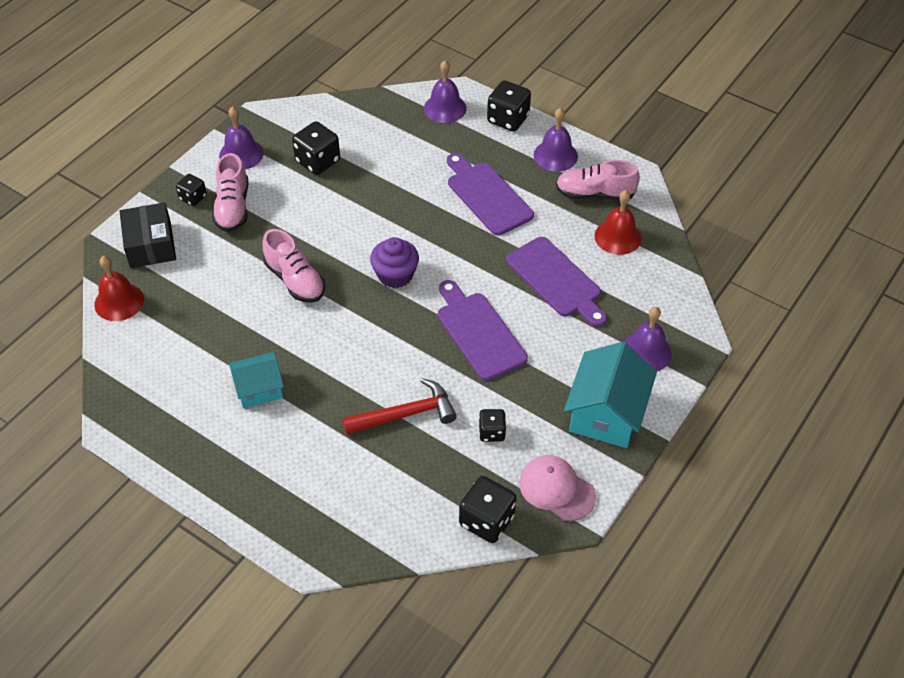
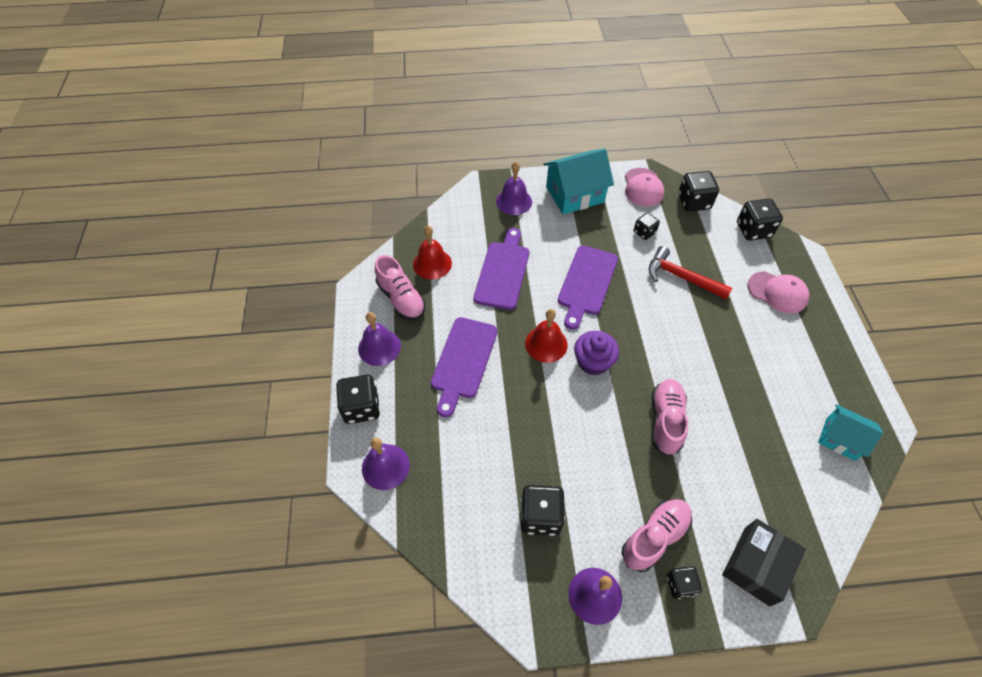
camera: 130 degrees left, 5 degrees up
(119, 301) = (822, 529): red bell -> red bell (546, 344)
(259, 389) = (760, 365): turquoise house -> turquoise house (840, 438)
(303, 480) = (777, 292): none -> pink cap
(391, 541) = (753, 230): none -> black dice

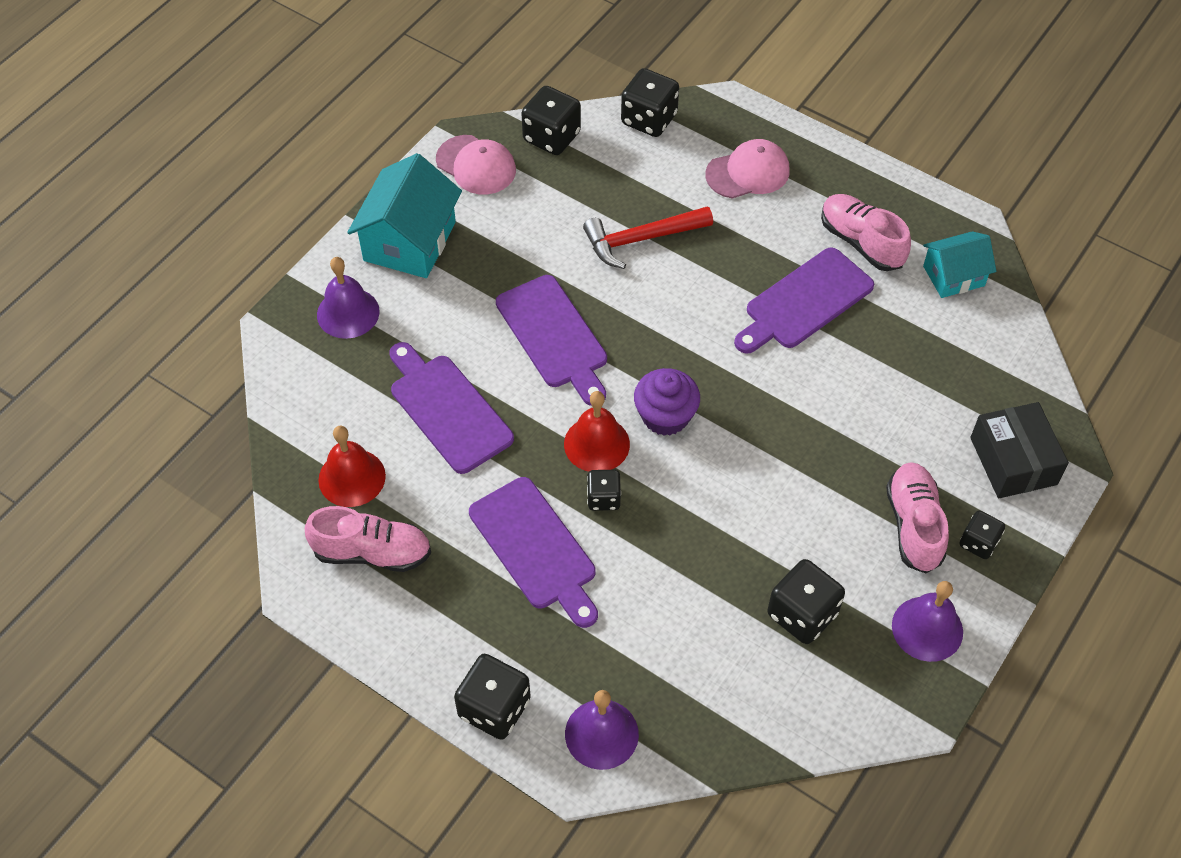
camera: 50 degrees left, 0 degrees up
(379, 347) = (423, 628): purple bell -> none
(644, 232) = (543, 220): black dice -> black dice (603, 498)
(665, 421) = (800, 407): pink shoe -> pink shoe (861, 242)
(732, 375) = (804, 302): none -> purple cutting board

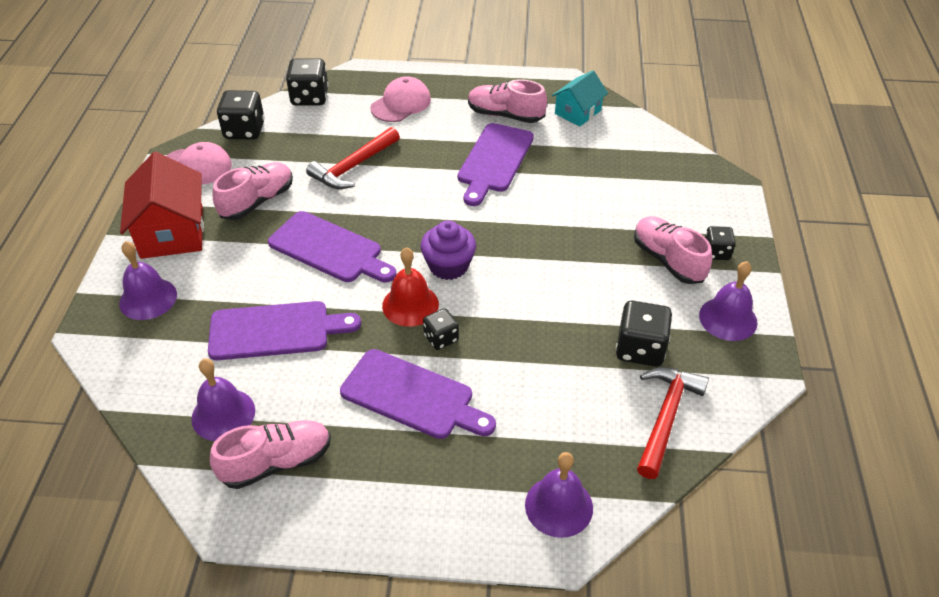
camera: 30 degrees left, 10 degrees down
(352, 477) = (223, 414): red bell -> purple bell
(409, 241) = (172, 232): turquoise house -> red house
(448, 409) = (275, 331): purple cutting board -> purple cutting board turned 150 degrees clockwise
(494, 708) = (459, 532): black dice -> none
(514, 241) = (257, 201): none -> pink shoe
(773, 702) = (665, 417): none -> red hammer
(1013, 461) = (697, 197): black box -> none

